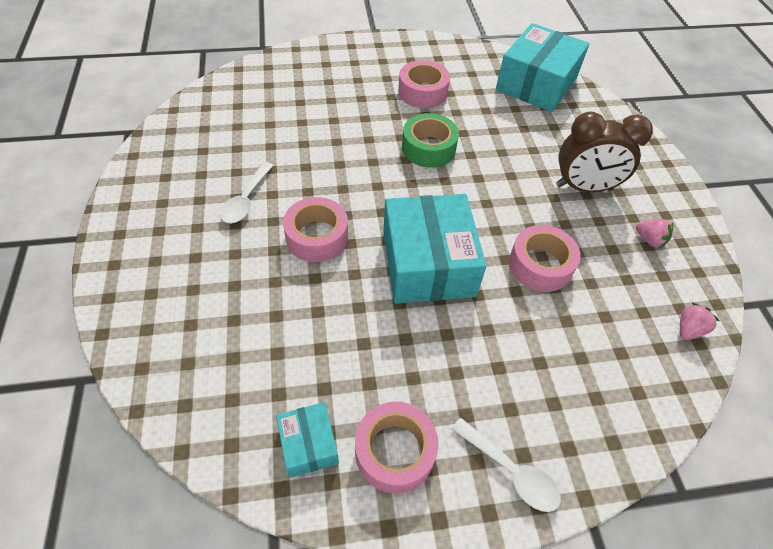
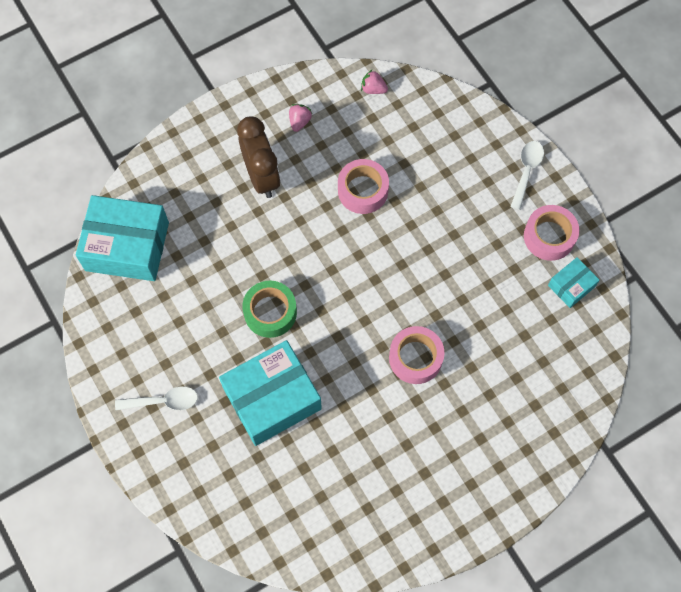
camera: 110 degrees left, 15 degrees up
(246, 200) = (405, 434): white spoon -> white spoon (163, 401)
(422, 92) = (189, 347): pink tape -> none
(428, 263) = (400, 267): turquoise box -> turquoise box (272, 398)

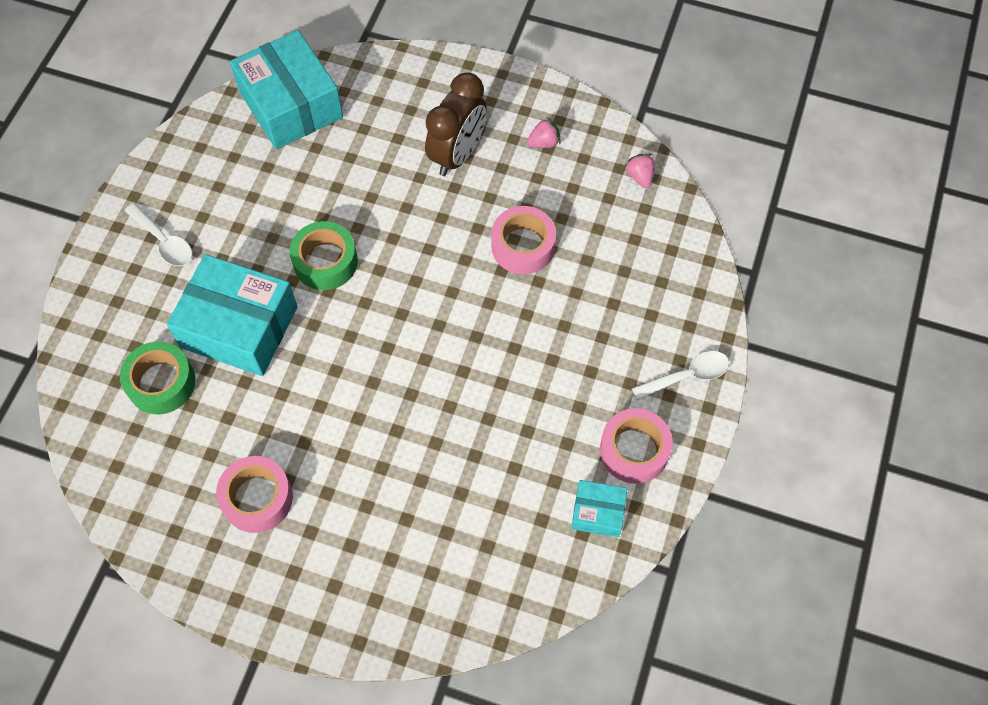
camera: 50 degrees right, 5 degrees down
(272, 475) = (161, 383): none -> green tape
(415, 358) = (387, 421): pink tape -> pink tape (257, 498)

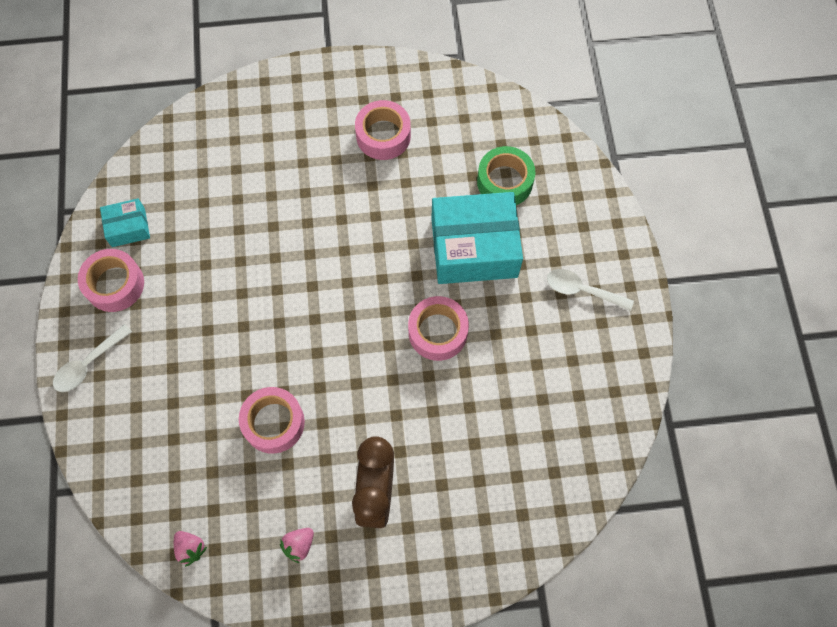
camera: 155 degrees right, 5 degrees up
(291, 104) = (562, 475): turquoise box -> none
(325, 262) = (438, 332): green tape -> pink tape

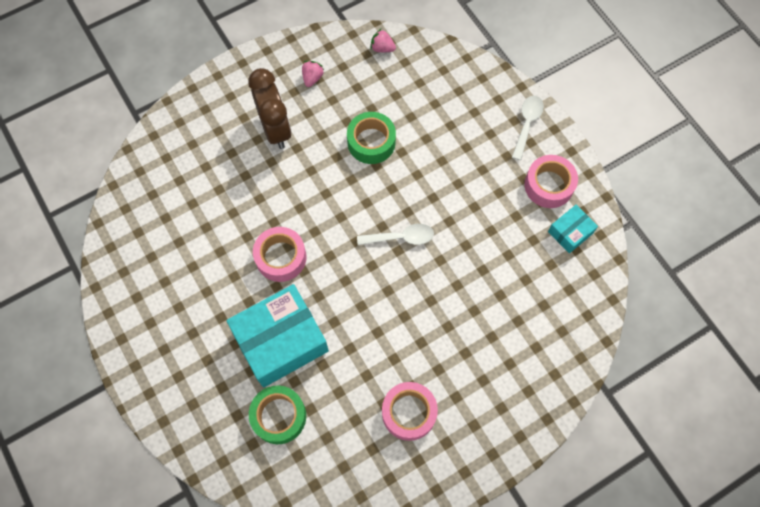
camera: 155 degrees right, 0 degrees up
(273, 423) = (371, 142): pink tape -> green tape
(582, 290) = (175, 344): white spoon -> white spoon (400, 237)

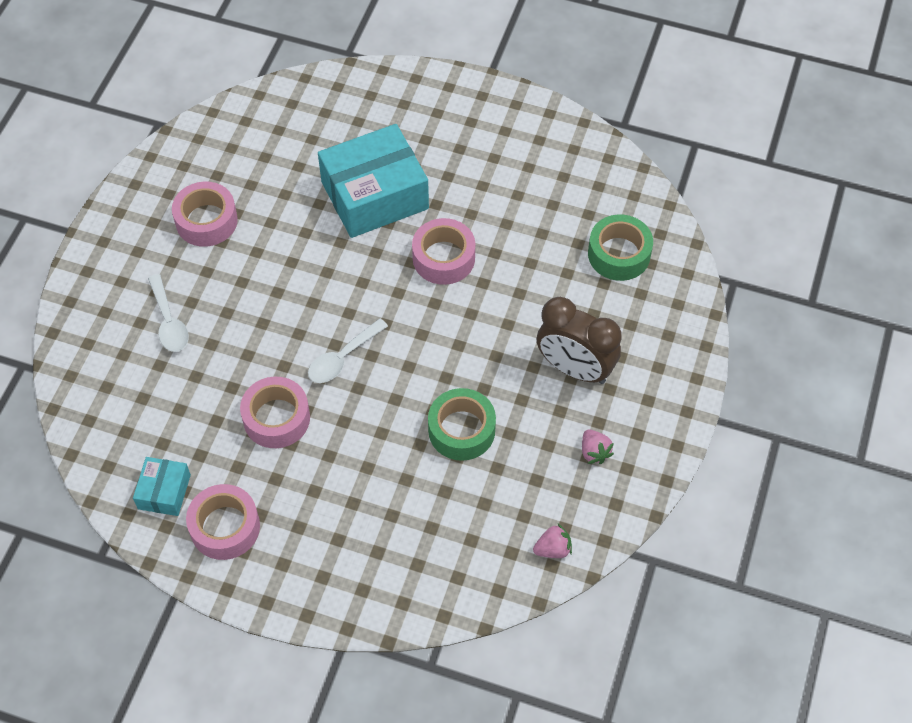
camera: 140 degrees right, 10 degrees down
(279, 416) = (321, 143): green tape -> green tape (619, 254)
(281, 341) = (374, 195): turquoise box -> turquoise box turned 45 degrees clockwise
(471, 228) = (276, 418): none -> pink tape
(527, 124) = (303, 583): white spoon -> white spoon (169, 321)

